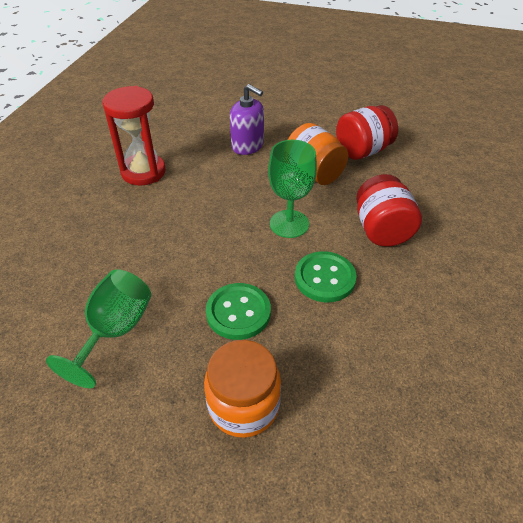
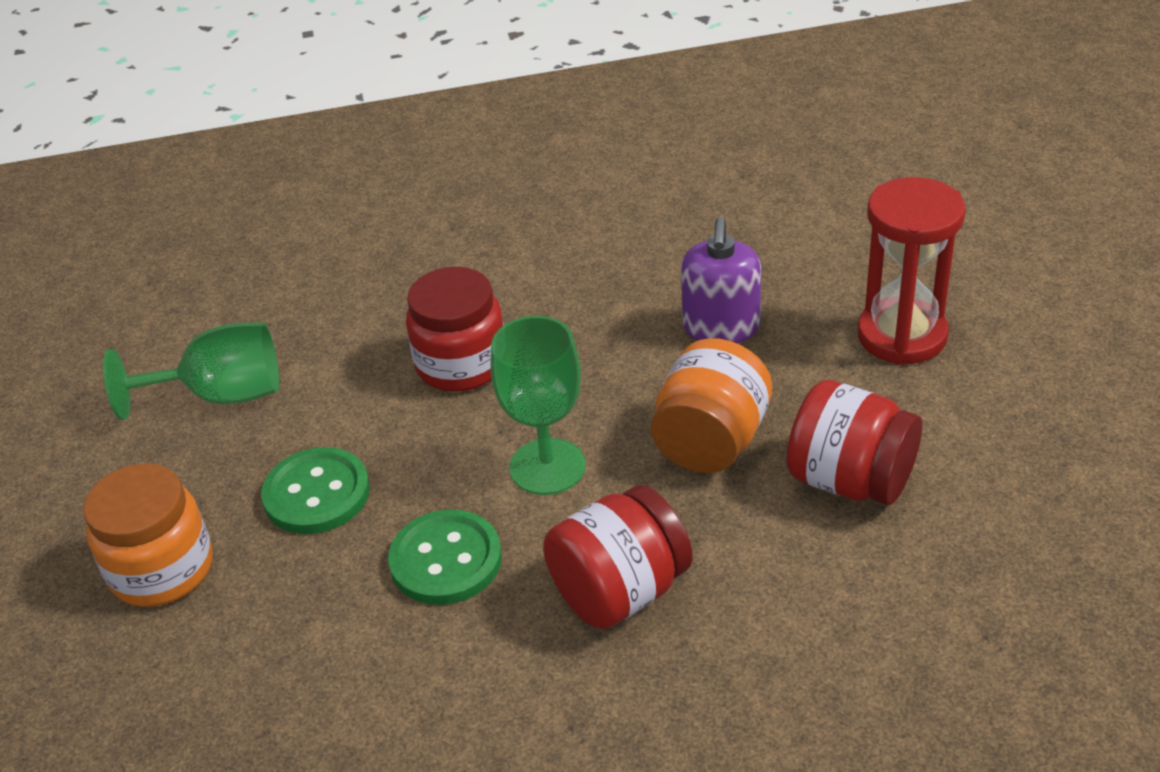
camera: 65 degrees right, 5 degrees down
(143, 172) = (548, 255): red hourglass -> red hourglass (902, 336)
(191, 226) = (461, 364): none -> red jar

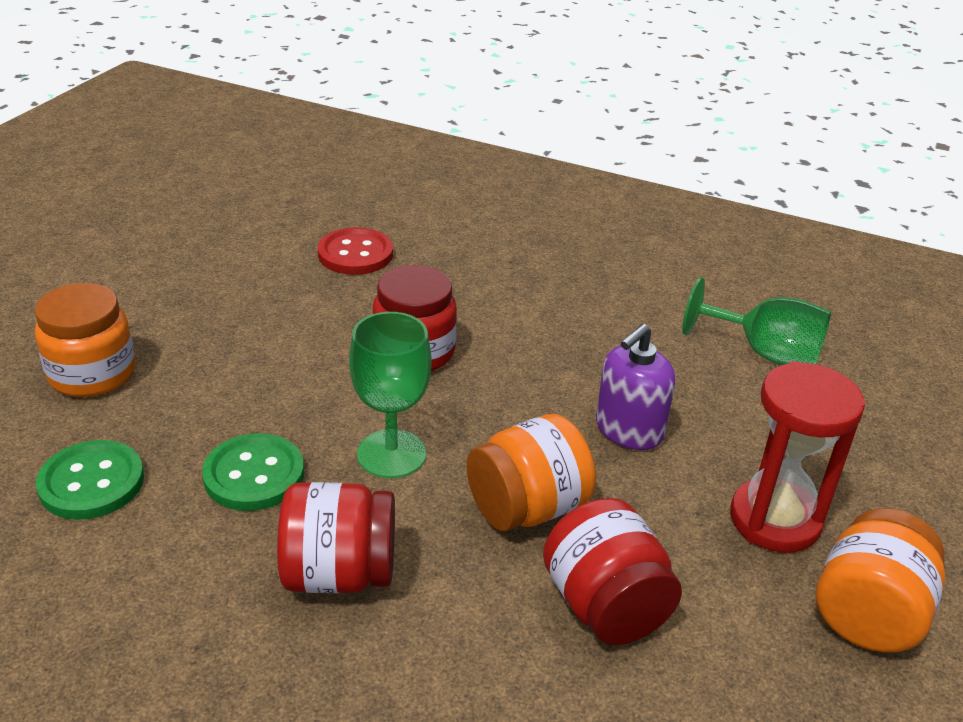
camera: 30 degrees right, 5 degrees down
(222, 395) = (248, 289): green goblet -> green goblet (765, 354)
(290, 300) = (355, 254): none -> red button
(317, 494) = (229, 382): green button -> green button (91, 483)
(1030, 368) = (868, 614): none -> orange jar

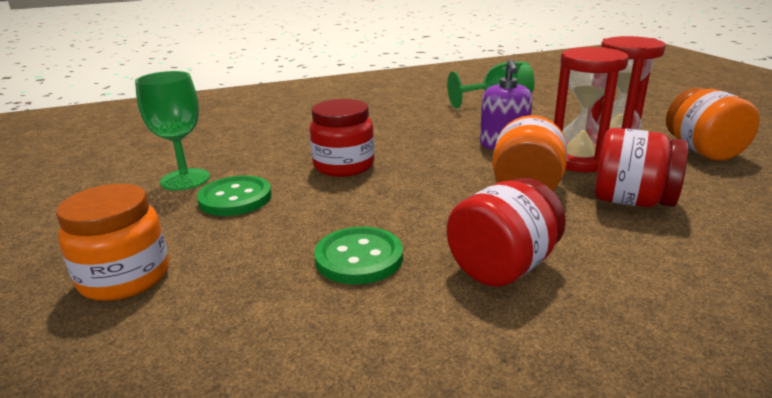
camera: 40 degrees left, 10 degrees down
(91, 483) = (244, 331): green button -> green button (235, 198)
(355, 254) = (226, 146): red button -> none
(391, 454) = (419, 206): green goblet -> green goblet (185, 179)
(667, 513) = (579, 161): none -> red hourglass

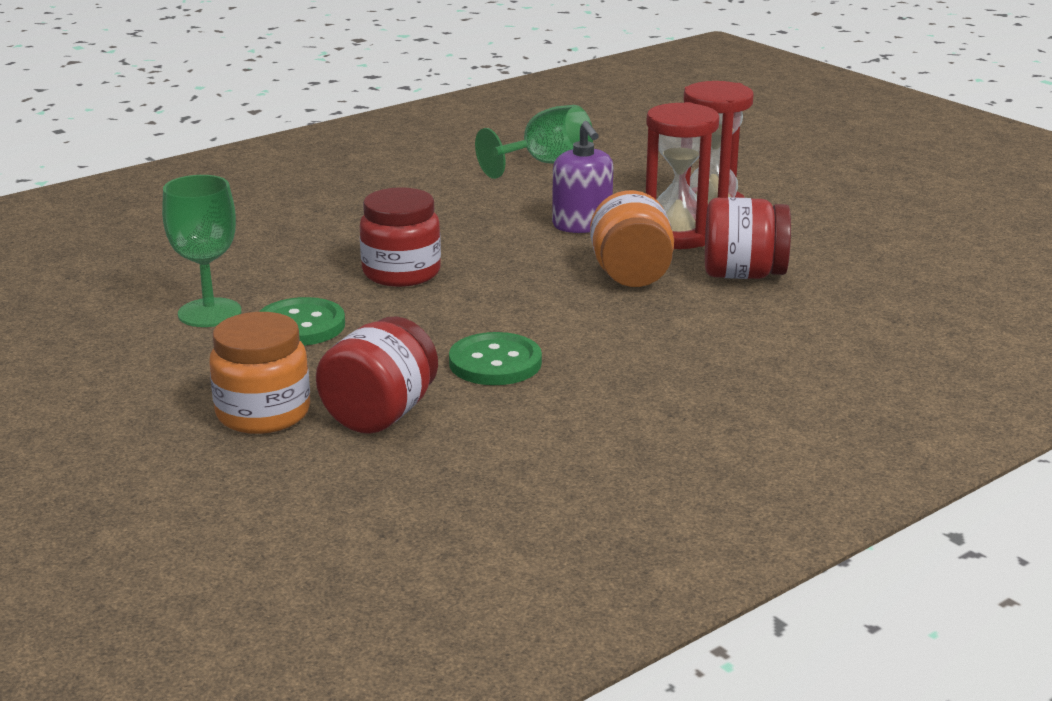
camera: 20 degrees left, 0 degrees up
(502, 267) = (639, 351): red jar -> red jar (380, 415)
(703, 151) = (808, 209): orange jar -> none

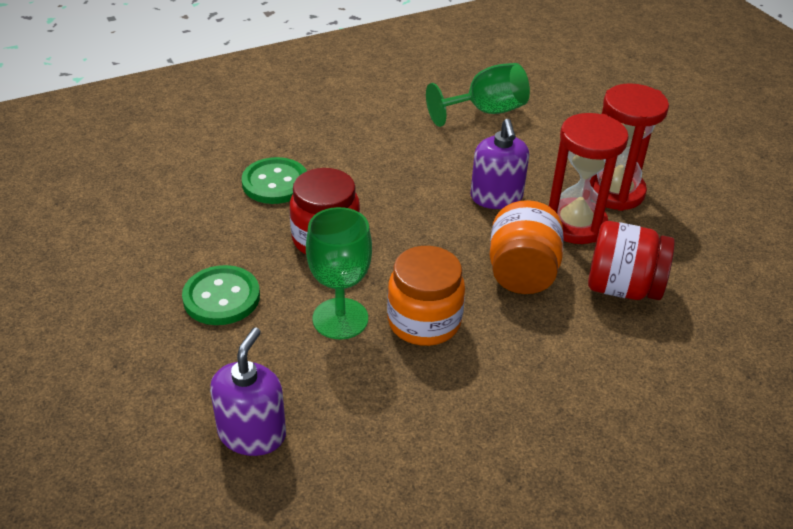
camera: 10 degrees right, 15 degrees up
(209, 313) = (152, 268): green goblet -> green goblet (340, 319)
(263, 413) = (154, 414): orange jar -> orange jar (424, 322)
(380, 415) = (252, 434): red jar -> purple soap dispenser
(495, 363) = (371, 377): green button -> green button (275, 183)

